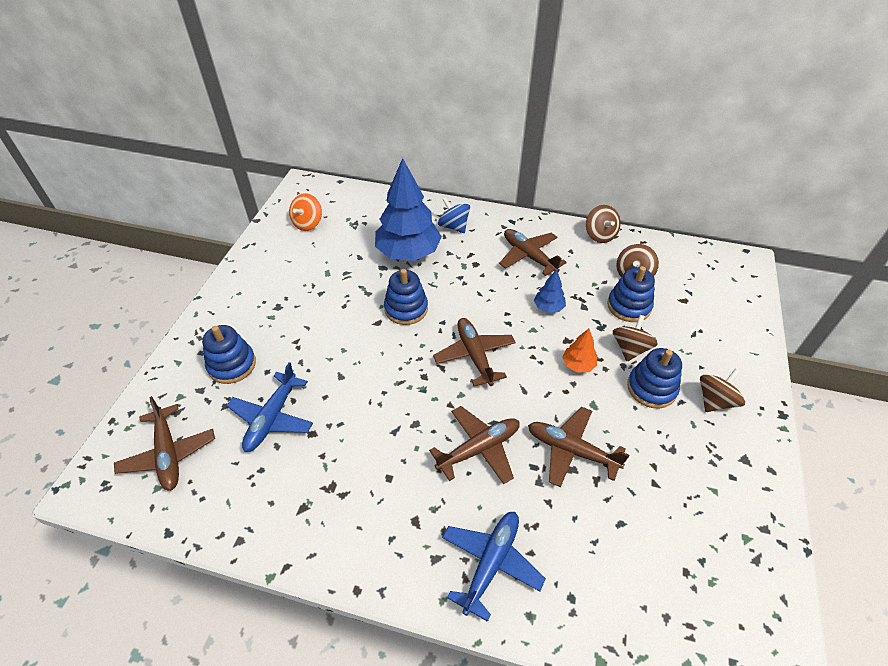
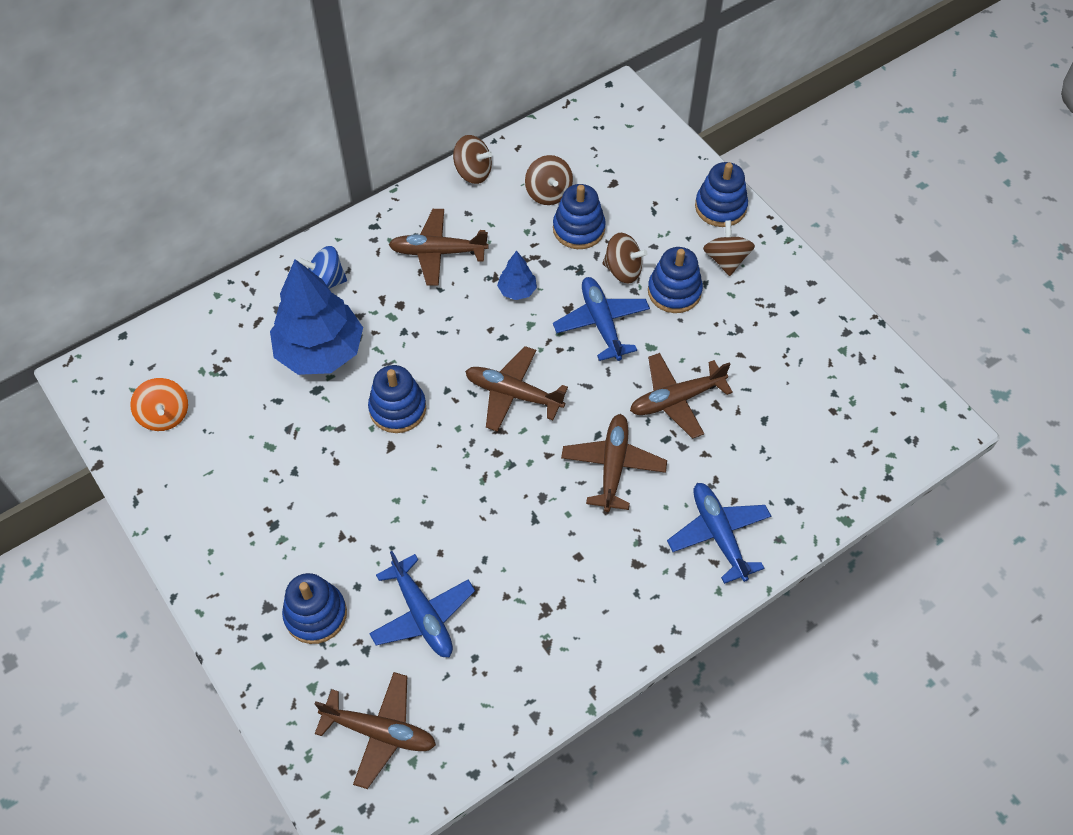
camera: 50 degrees left, 10 degrees up
(578, 365) = (601, 323): orange tree -> blue plane
(630, 349) = (623, 270): brown spinning top -> brown spinning top turned 135 degrees clockwise
(749, 368) = (720, 207): none -> blue stacking toy

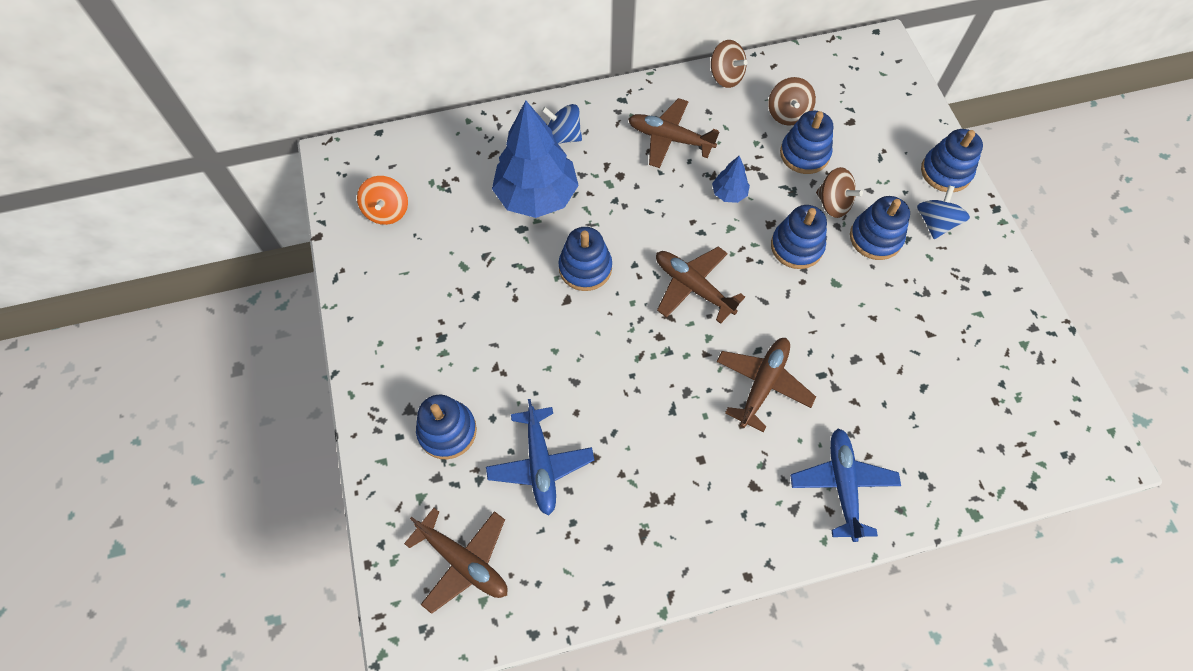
camera: 20 degrees right, 5 degrees up
(601, 323) = (796, 246): blue plane -> blue stacking toy
(676, 399) = (843, 340): brown plane -> none
(726, 260) = (935, 223): brown spinning top -> blue spinning top

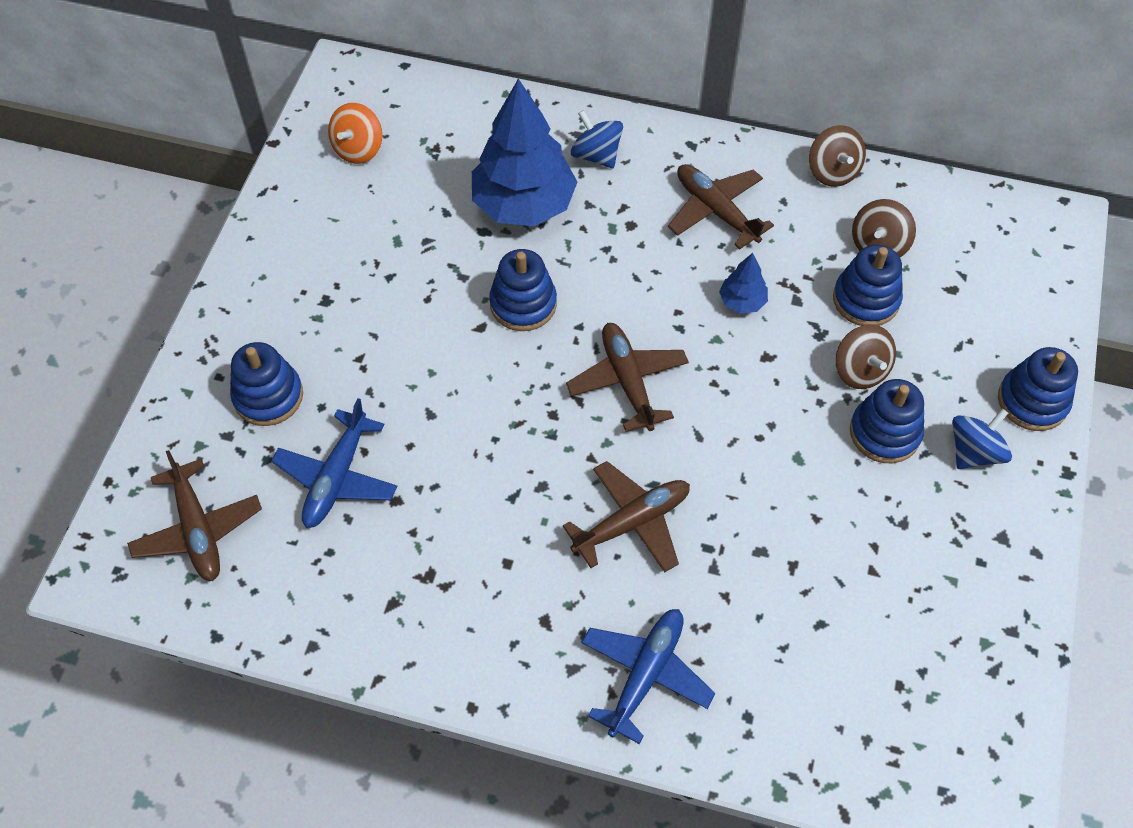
camera: 30 degrees right, 5 degrees down
(796, 246) = (780, 396): blue stacking toy -> none

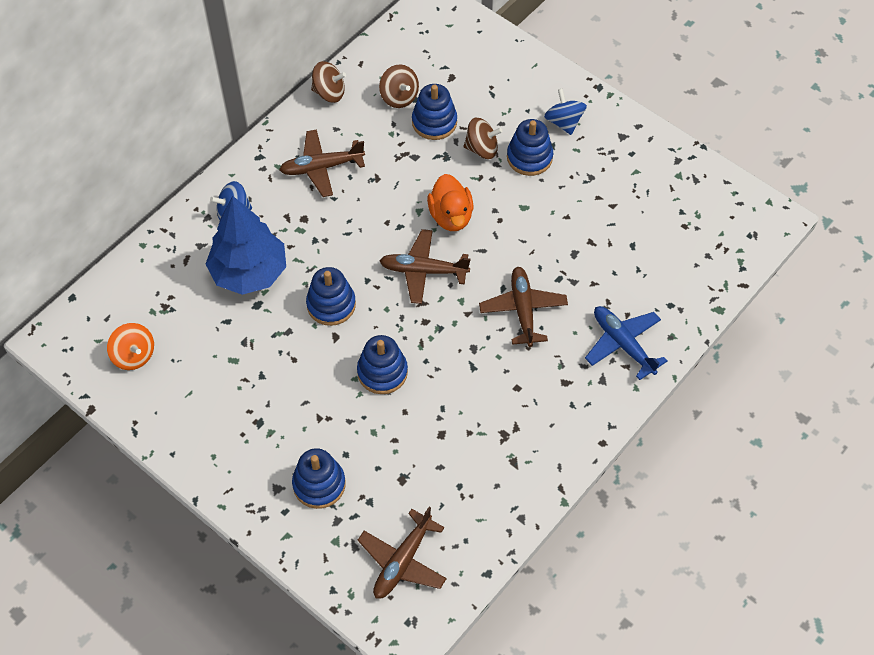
camera: 65 degrees left, 0 degrees up
(198, 530) = (402, 561): brown plane -> brown plane turned 120 degrees clockwise
(337, 478) = (406, 463): blue plane -> none
(730, 378) = (451, 216): none -> orange duck
(742, 301) = (399, 185): blue tree -> none
(1032, 401) = (546, 79): blue stacking toy -> blue stacking toy (382, 372)

